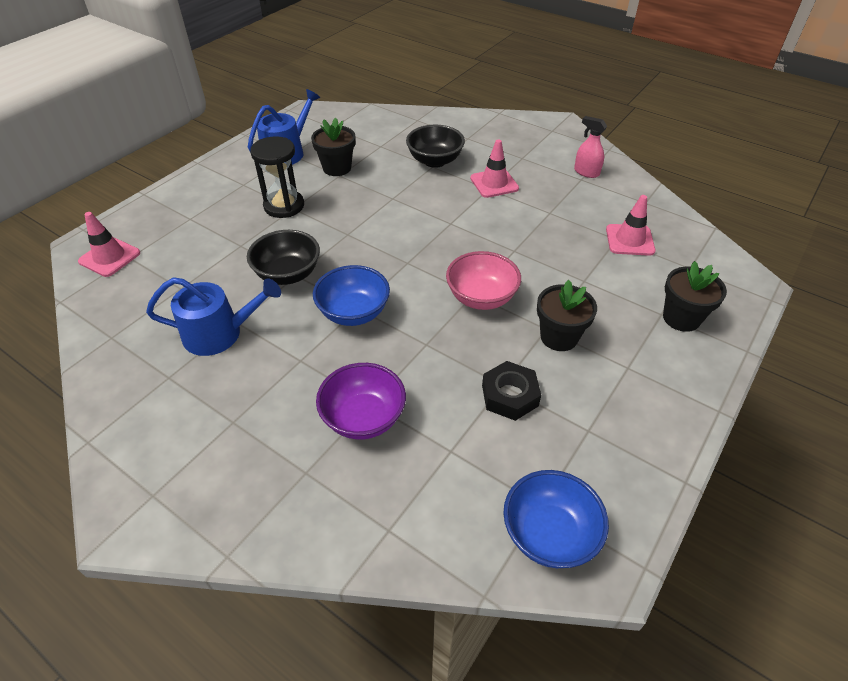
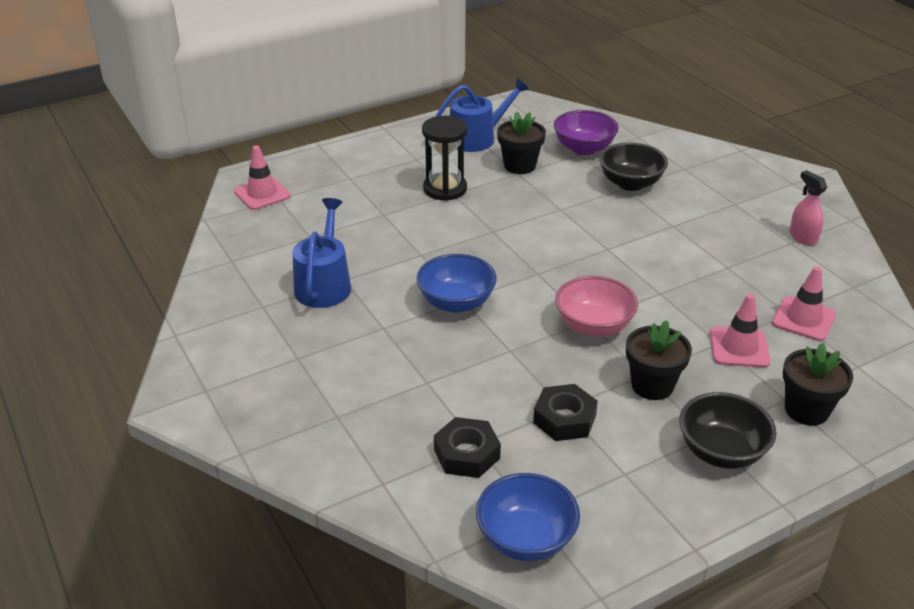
camera: 25 degrees right, 10 degrees down
(220, 333) = (324, 284): blue watering can -> blue watering can turned 105 degrees counterclockwise
(288, 274) = (413, 252): black bowl -> black bowl (721, 452)
(363, 418) = (412, 392): purple bowl -> purple bowl (584, 148)
(448, 465) = (466, 454): none -> black nut
(494, 183) = (683, 222): pink traffic cone -> pink traffic cone (739, 347)

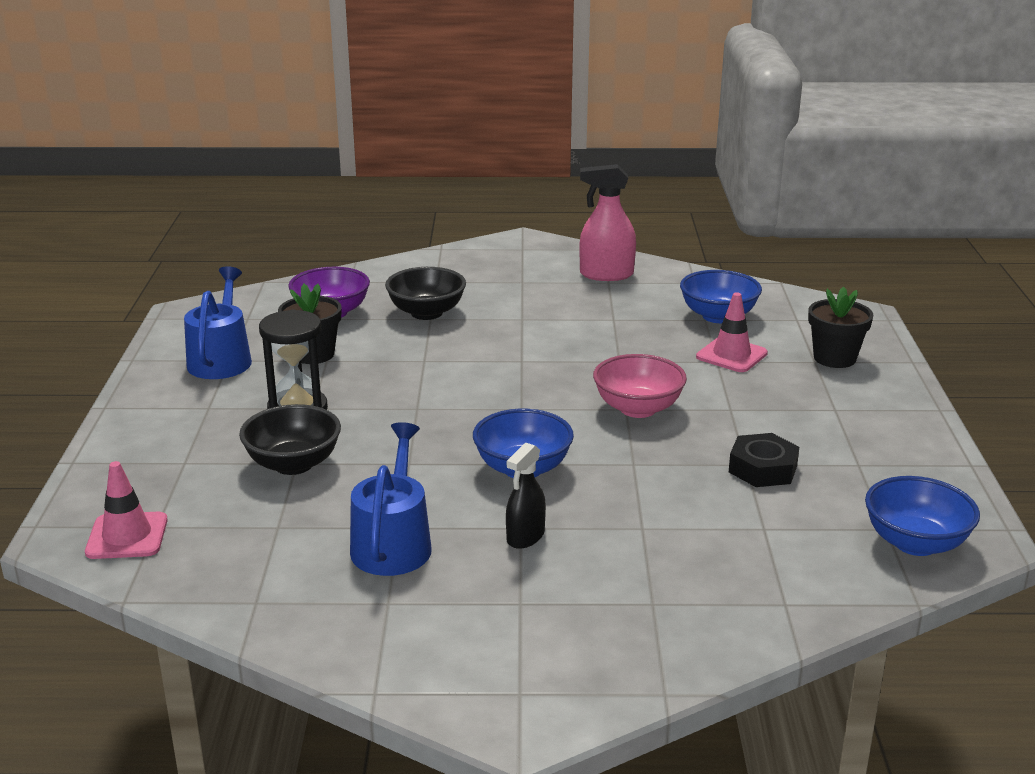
camera: 60 degrees left, 10 degrees down
(324, 284) = (393, 544): blue watering can -> blue watering can turned 60 degrees clockwise
(373, 333) = (525, 537): none -> black spray bottle
(466, 454) = (775, 538): black nut -> none
(652, 385) = (749, 410): black flower pot -> none
(721, 452) = (860, 411): black bowl -> black bowl (293, 464)
(802, 237) = (606, 275): pink spray bottle -> pink spray bottle, size x1.56
(803, 319) = (718, 316): pink traffic cone -> blue bowl

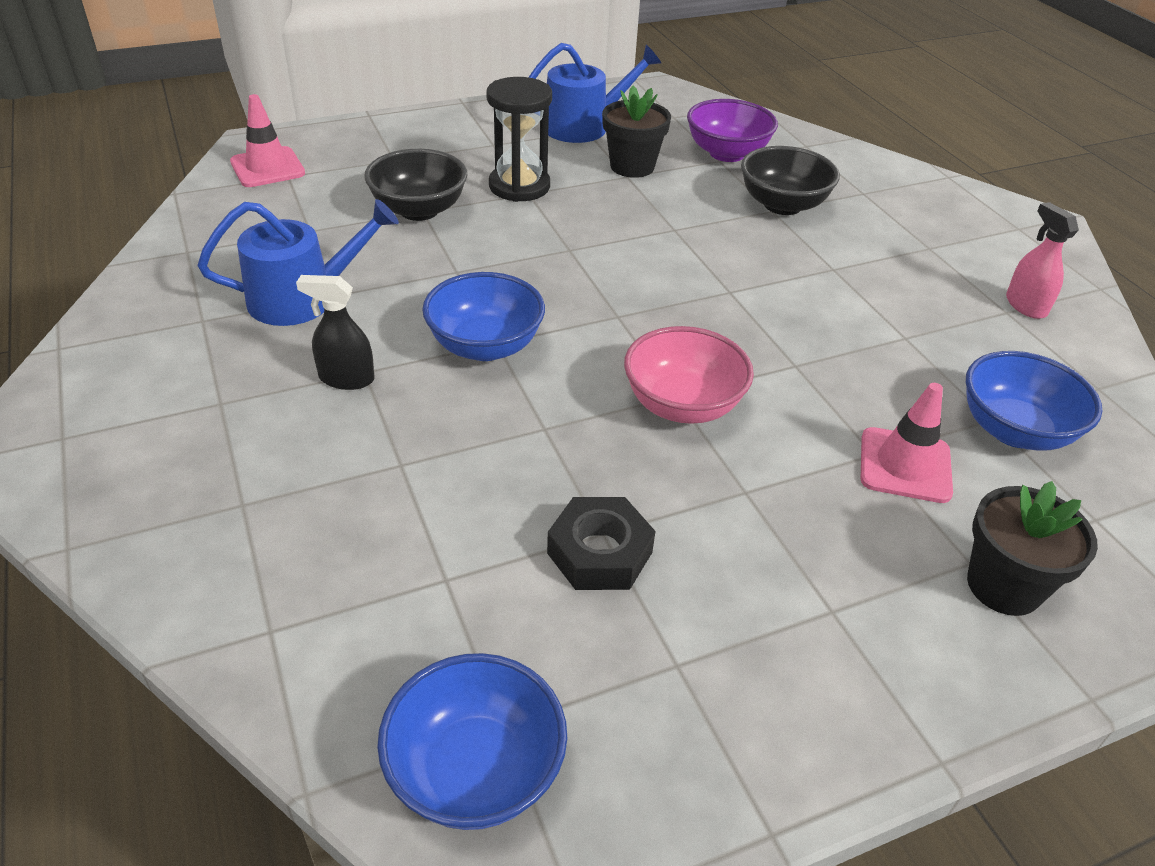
camera: 65 degrees right, 15 degrees up
(606, 275) = (1025, 305): pink spray bottle -> pink spray bottle, size x0.64

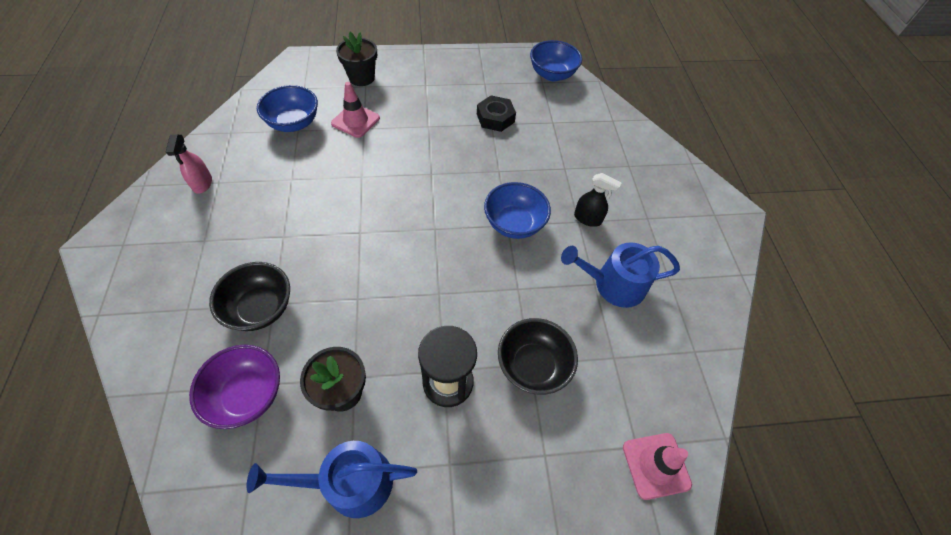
camera: 165 degrees left, 15 degrees up
(682, 405) = (431, 168): pink bowl -> none

